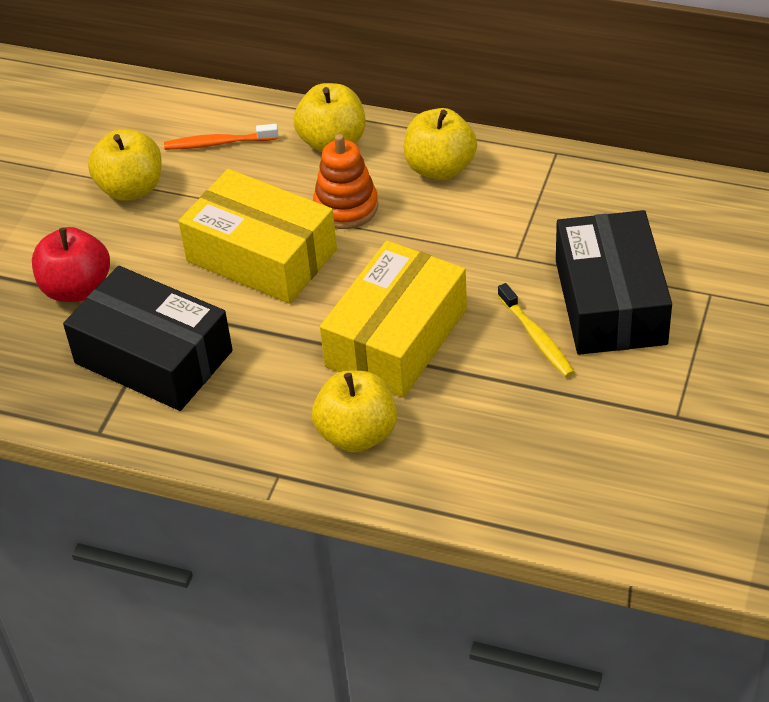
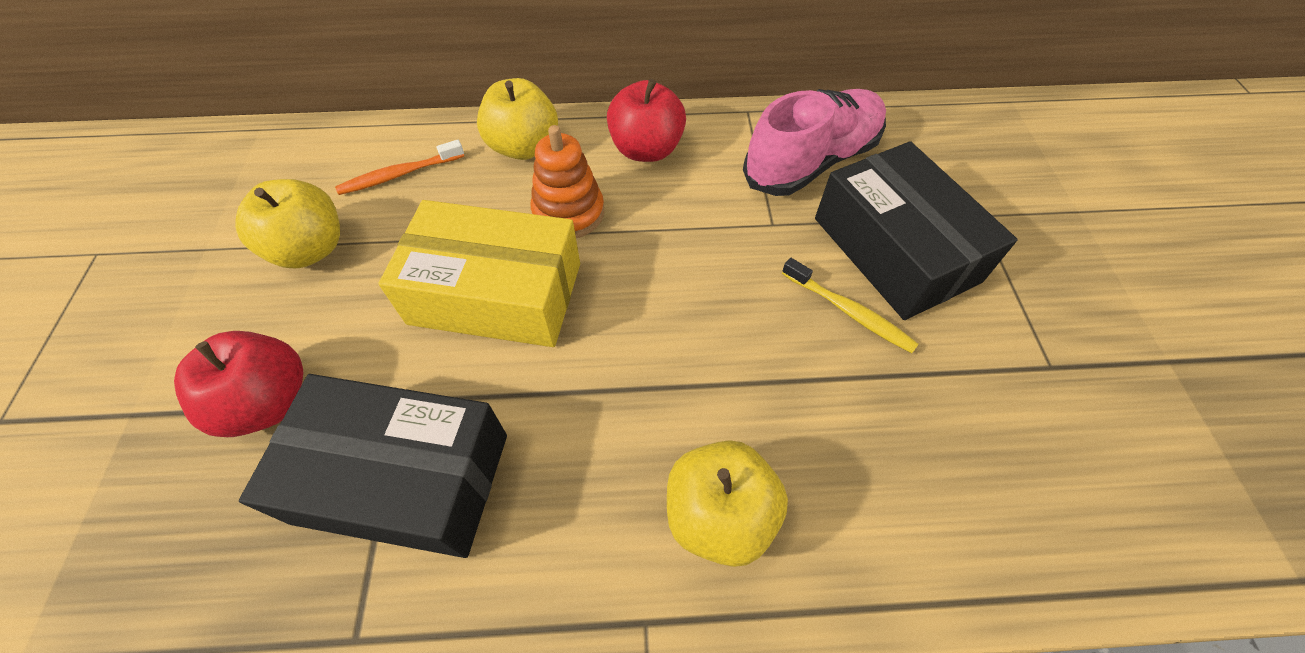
camera: 25 degrees left, 10 degrees up
(396, 337) = (698, 357): yellow box -> none
(440, 168) = (646, 150): yellow apple -> red apple
(586, 212) = (811, 161): none -> pink shoe

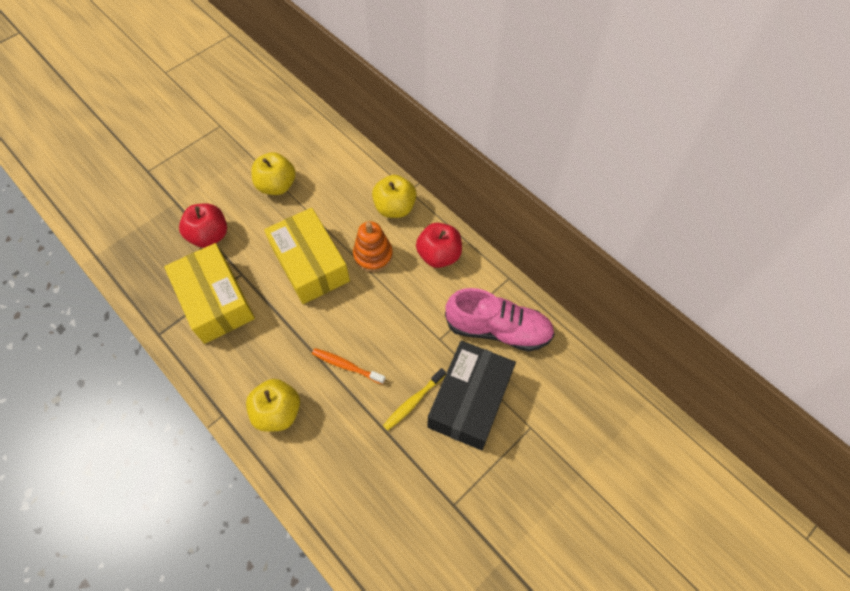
camera: 50 degrees right, 5 degrees up
(400, 174) = (338, 179): orange toothbrush -> orange toothbrush (347, 366)
(403, 477) = (215, 300): black box -> yellow box
(848, 311) = (413, 401): yellow toothbrush -> yellow toothbrush turned 45 degrees clockwise

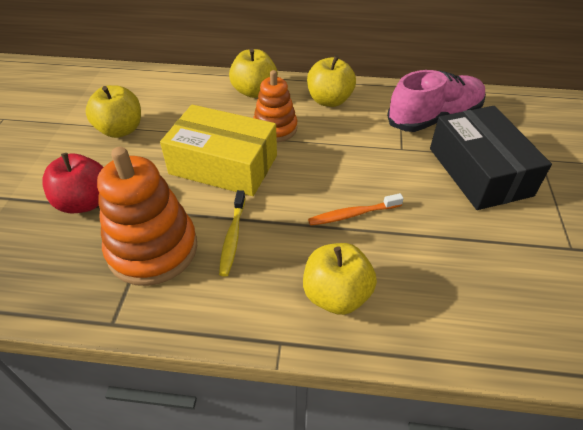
camera: 40 degrees left, 15 degrees down
(215, 300) = (153, 249): yellow box -> orange stacking toy
(413, 401) = (441, 201): yellow toothbrush -> yellow toothbrush (233, 237)
(439, 255) = (329, 100): red apple -> yellow apple

